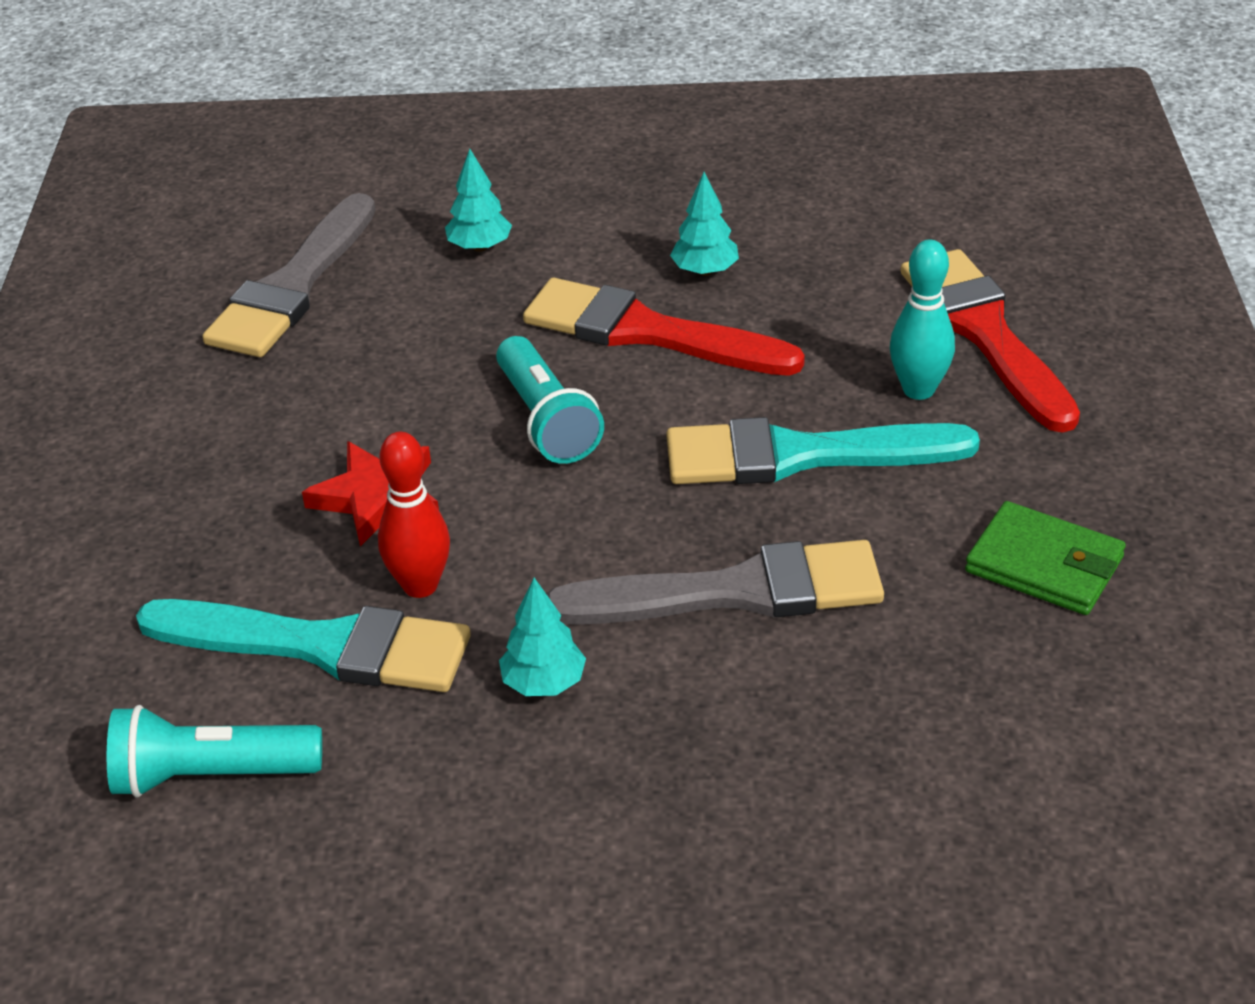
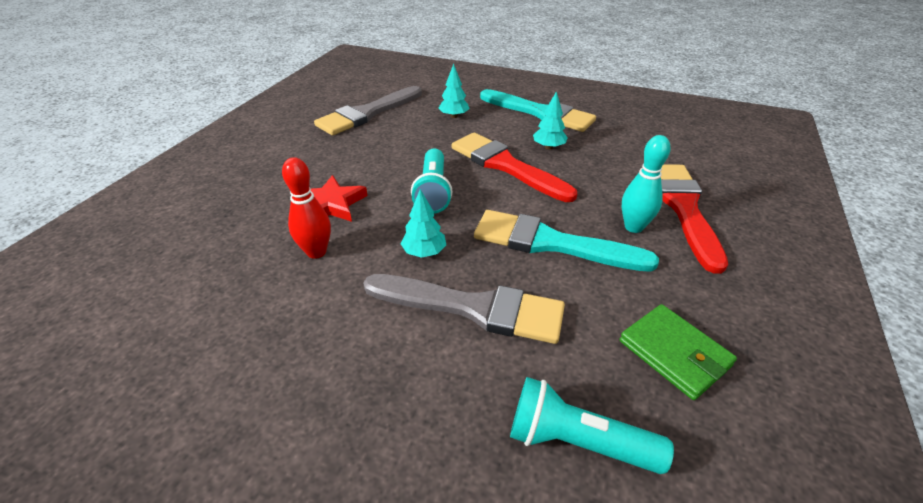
camera: 20 degrees right, 0 degrees up
(211, 775) = (136, 319): turquoise flashlight -> turquoise flashlight (577, 442)
(321, 646) = (247, 268): turquoise brush -> turquoise brush (540, 113)
(544, 683) = (335, 327): turquoise tree -> turquoise tree (424, 252)

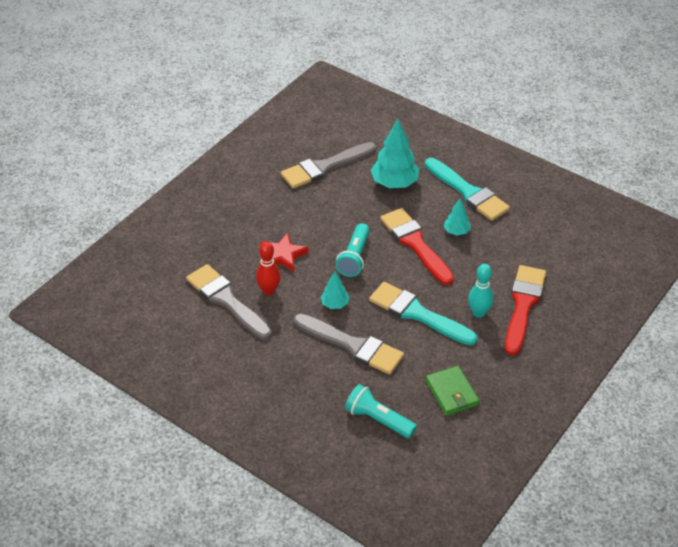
camera: 15 degrees right, 5 degrees up
(247, 278) = (226, 300): none -> grey brush
(454, 116) = (394, 183): turquoise tree -> turquoise tree, size x1.87

